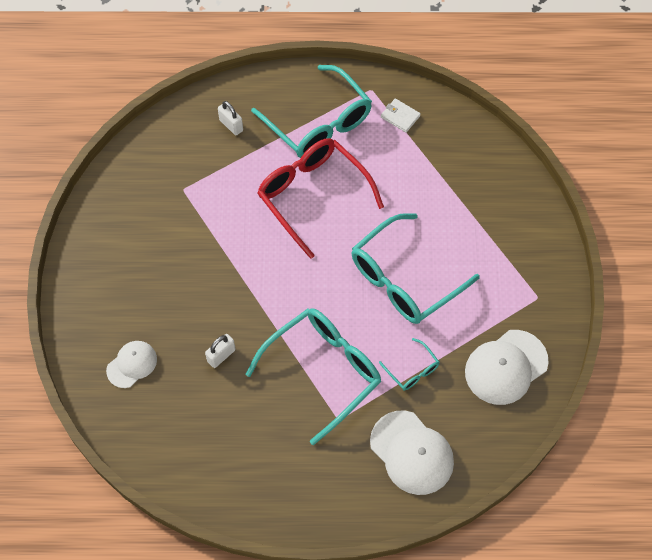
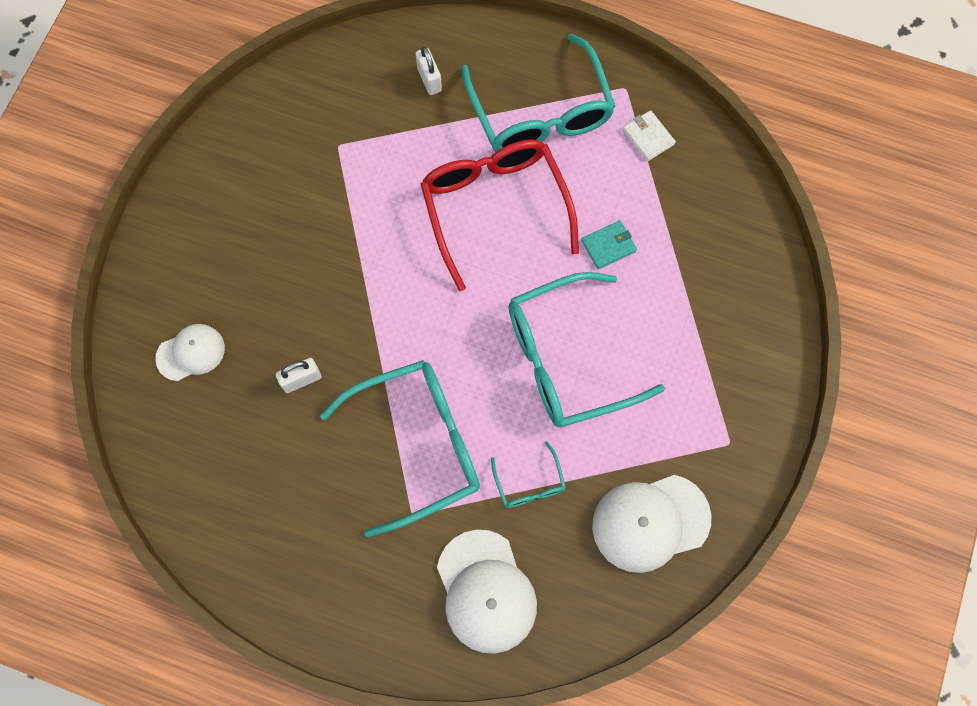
camera: 20 degrees right, 10 degrees up
(402, 196) = (608, 246): none -> turquoise wallet

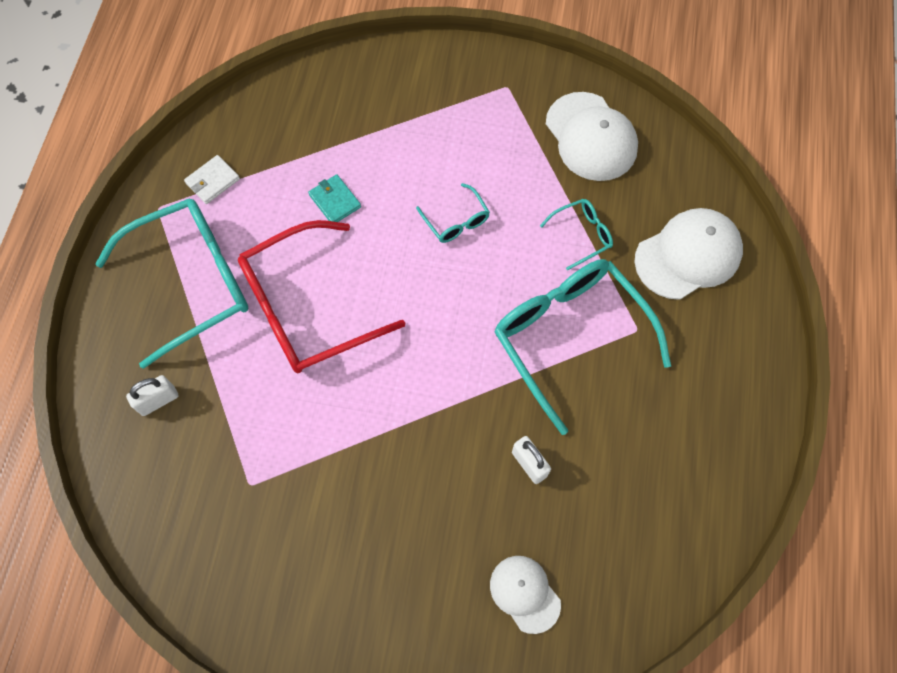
camera: 100 degrees left, 5 degrees down
(567, 359) = (456, 221): turquoise glasses -> turquoise glasses, size x0.44

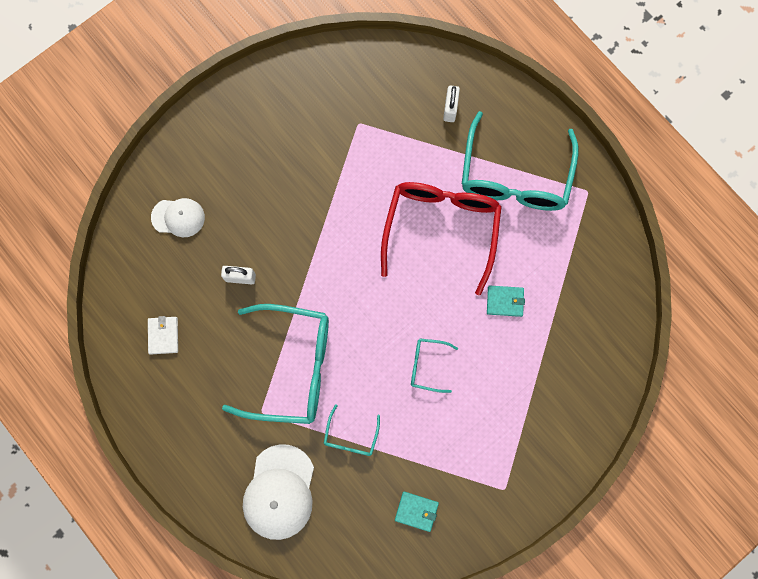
camera: 130 degrees right, 10 degrees up
(212, 181) = (582, 237): white wallet -> white wallet (163, 335)
(591, 137) = (416, 511): white cap -> turquoise wallet

